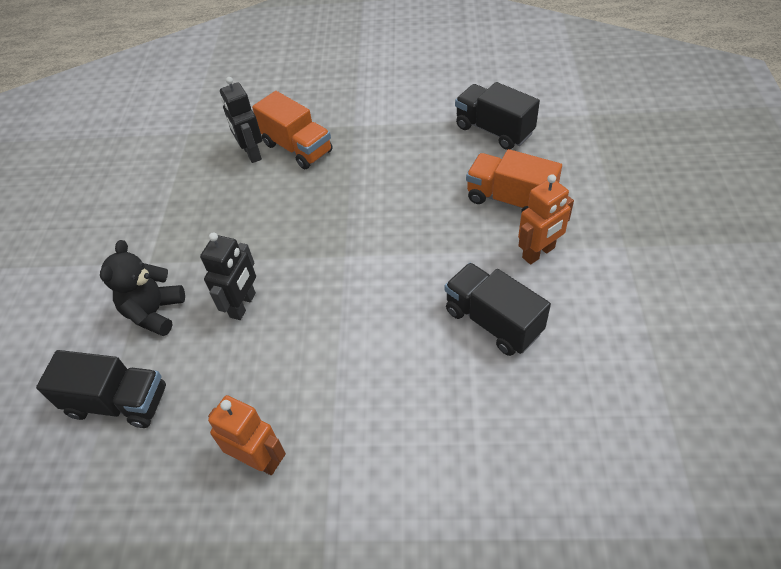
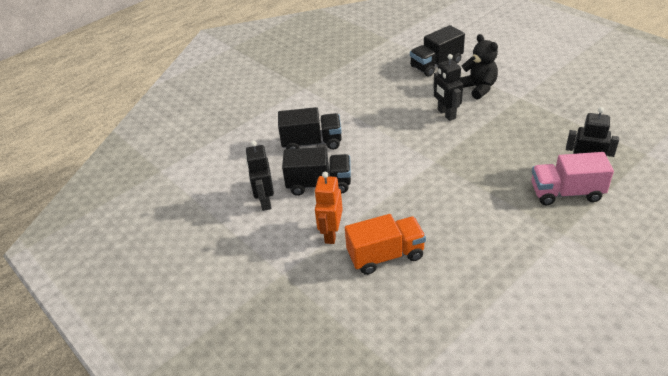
camera: 135 degrees right, 10 degrees down
(259, 460) = (357, 86): orange robot -> none
(297, 148) = (566, 193): orange truck -> pink truck
(494, 130) = (463, 304): black truck -> black truck (312, 143)
(577, 346) = (265, 201): none -> black robot

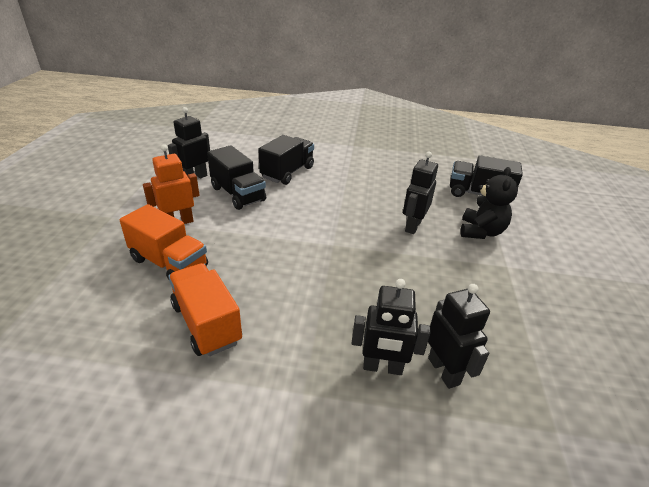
camera: 45 degrees right, 5 degrees down
(312, 143) = (287, 172): black truck -> black truck turned 105 degrees counterclockwise
(472, 256) = (206, 323): none -> orange truck
(566, 193) = (382, 367): pink truck -> black robot

